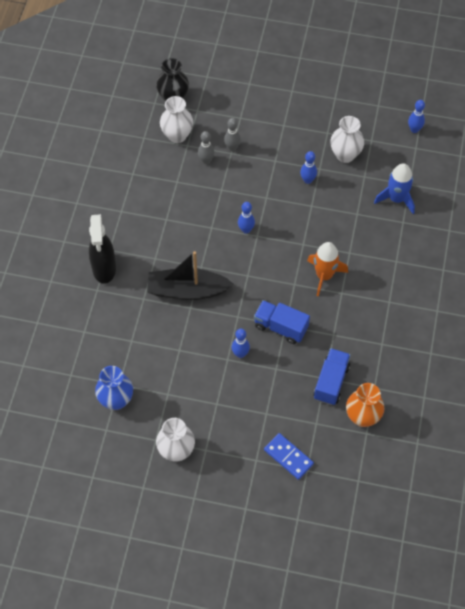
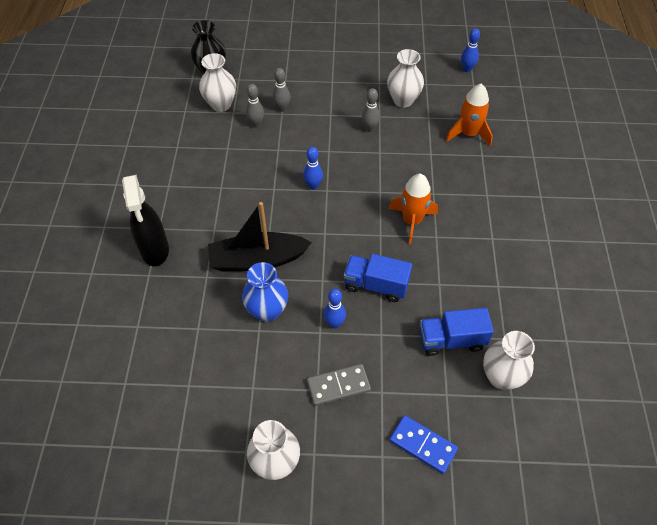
camera: 10 degrees left, 5 degrees down
(116, 400) = (187, 407): blue vase -> blue vase (267, 311)
(234, 403) = (338, 386): none -> grey domino
(307, 180) = (369, 128): blue bowling pin -> grey bowling pin
(331, 382) = (451, 340): blue truck -> blue truck turned 105 degrees counterclockwise
(362, 417) = (501, 377): orange vase -> white vase
(396, 199) = (468, 134): blue rocket -> orange rocket

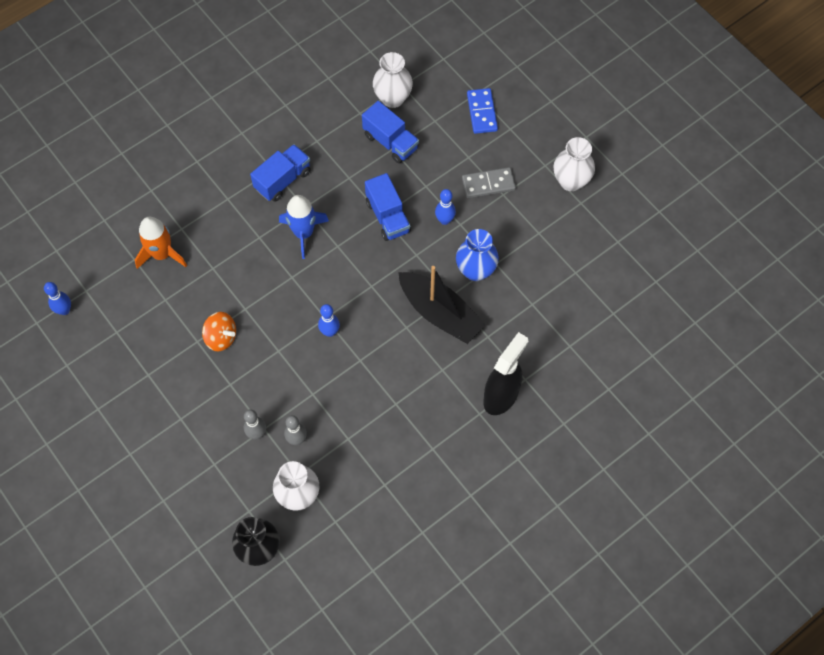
camera: 130 degrees left, 10 degrees up
(338, 386) = (488, 184): grey domino -> grey domino turned 45 degrees counterclockwise
(369, 128) = (221, 337): grey bowling pin -> orange spinning top
(403, 100) = (158, 336): white vase -> none
(412, 221) = (303, 233): orange rocket -> blue rocket
(475, 238) = (283, 180): none -> blue truck

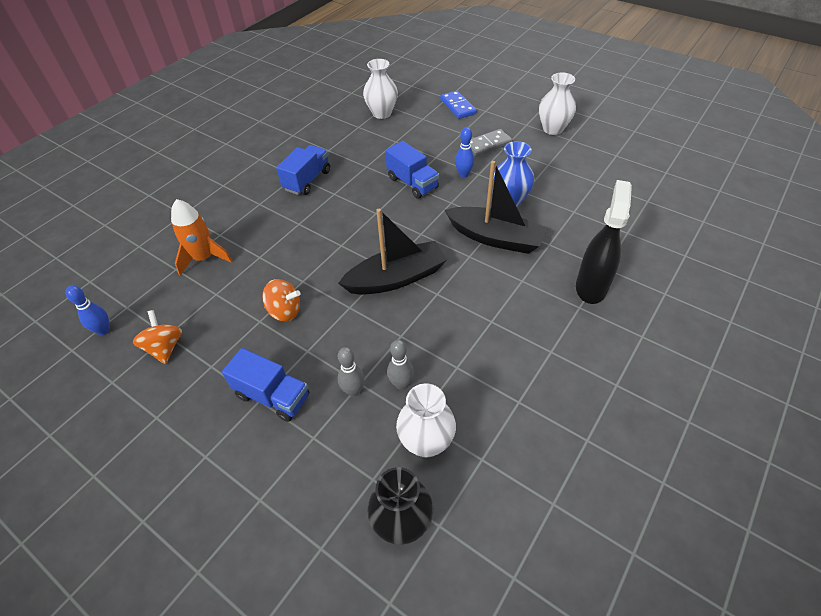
camera: 15 degrees left, 15 degrees down
(113, 344) = (165, 348): none -> orange spinning top
(303, 233) = (340, 211): blue rocket -> none
(330, 332) = (396, 278): blue bowling pin -> black boat
(390, 142) = (392, 137): blue truck -> blue truck (273, 396)

